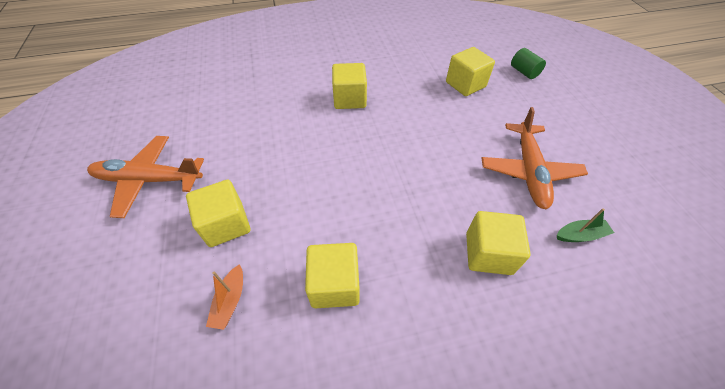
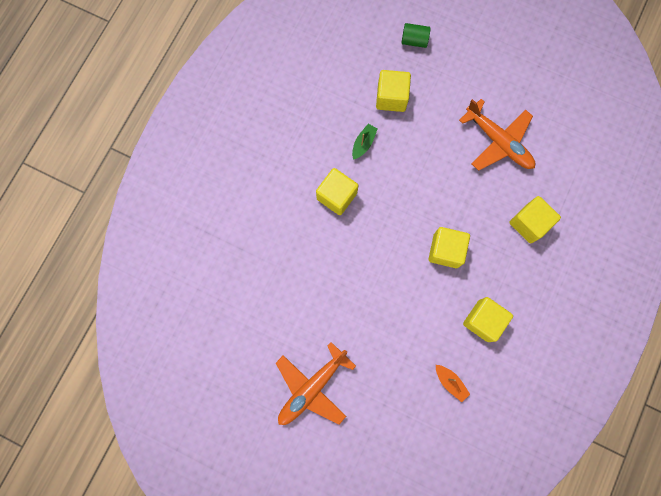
camera: 50 degrees left, 25 degrees up
(226, 224) = (393, 356): yellow cube -> yellow cube (445, 250)
(580, 235) = (558, 163): green boat -> green boat (363, 143)

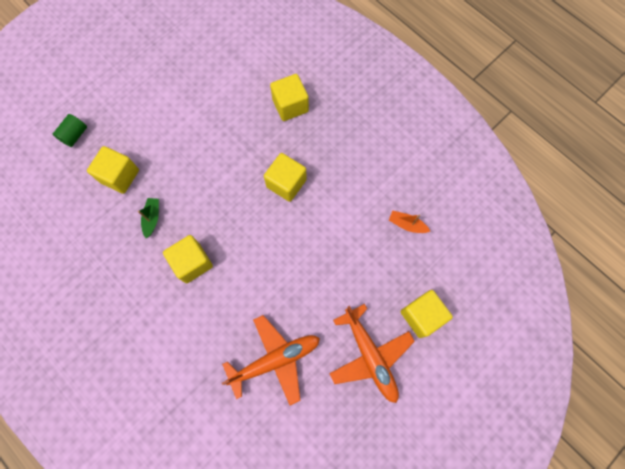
camera: 70 degrees left, 5 degrees down
(363, 143) = (152, 218): green boat -> green boat turned 45 degrees clockwise
(450, 382) = (407, 224): orange boat -> orange boat turned 135 degrees counterclockwise
(483, 321) = (361, 176): yellow cube -> yellow cube (421, 316)
(498, 141) = (206, 101): orange plane -> orange plane (275, 360)

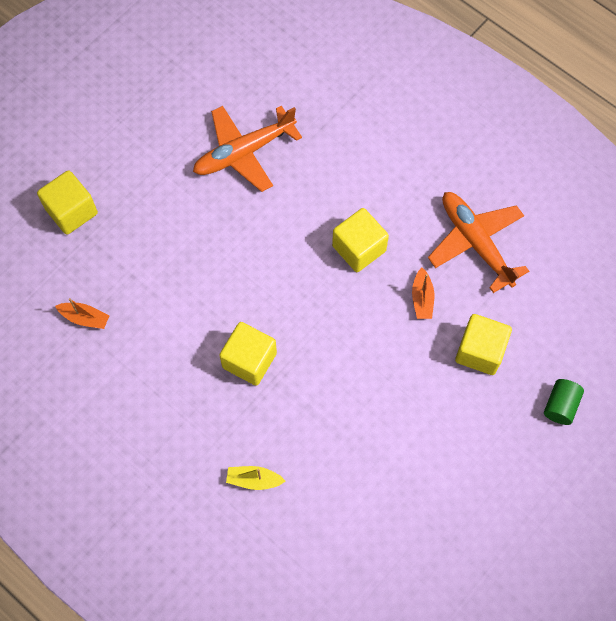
camera: 175 degrees right, 5 degrees down
(152, 218) = (422, 298): green boat -> orange boat
(290, 105) = (254, 480): yellow cube -> yellow boat
(370, 355) = (134, 165): orange plane -> orange plane (476, 243)

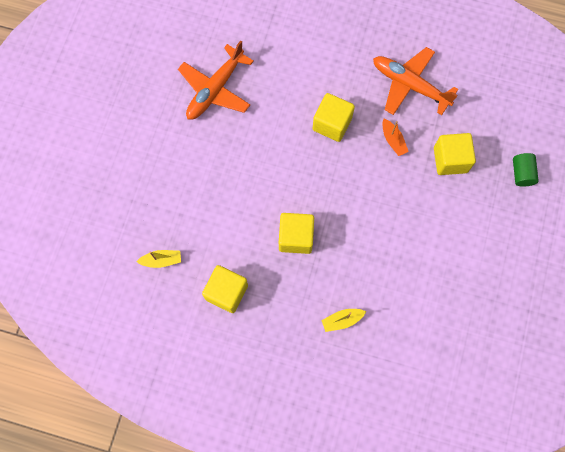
camera: 25 degrees left, 5 degrees up
(71, 211) = (111, 186): yellow cube -> yellow cube (226, 292)
(85, 318) = (161, 260): orange boat -> yellow boat

